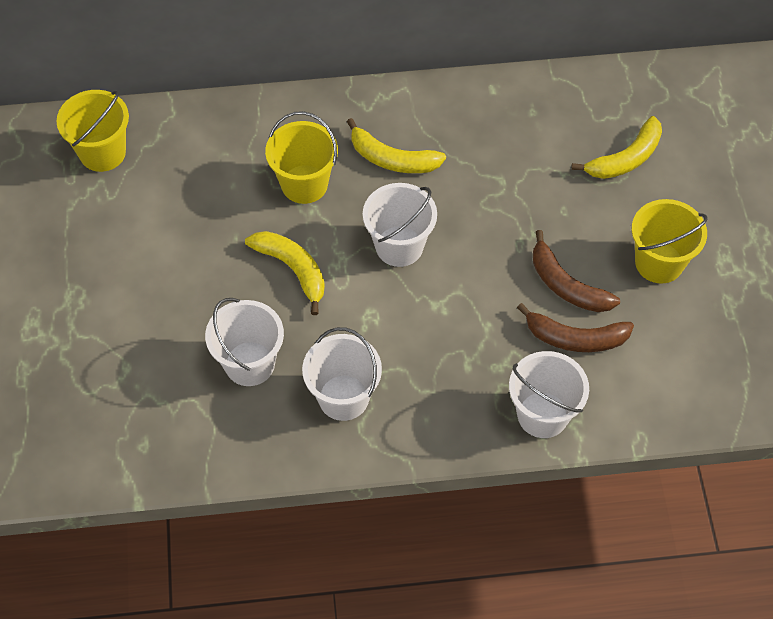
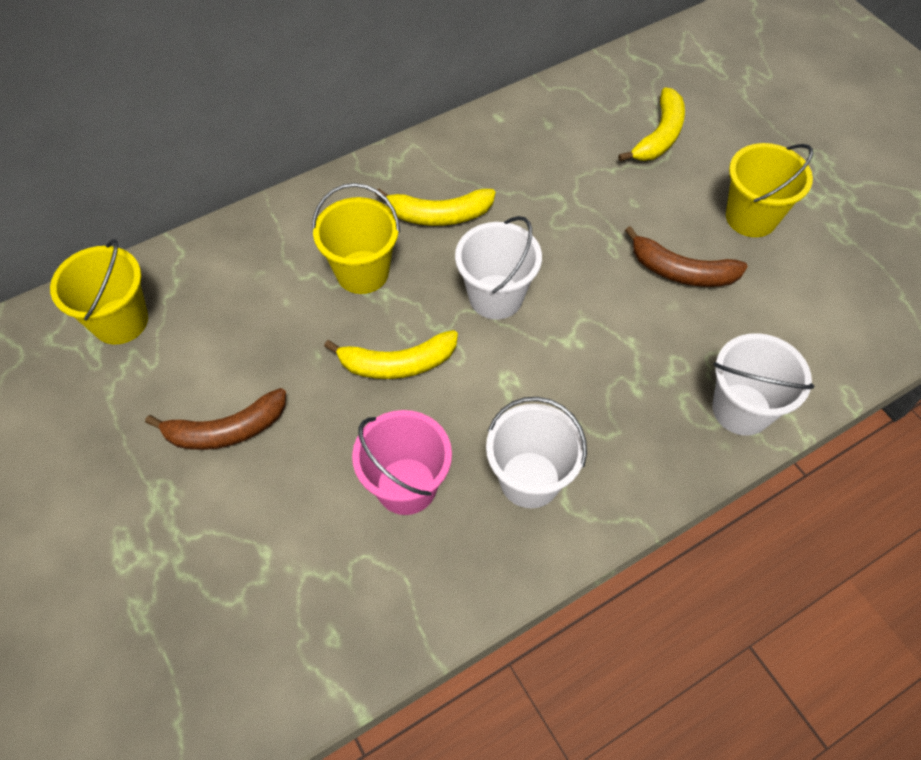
camera: 25 degrees left, 0 degrees up
(249, 363) = (406, 486): white bucket -> pink bucket
(293, 269) = (398, 363): yellow banana -> yellow banana turned 150 degrees clockwise
(575, 338) = (723, 319): brown banana -> brown banana (227, 430)

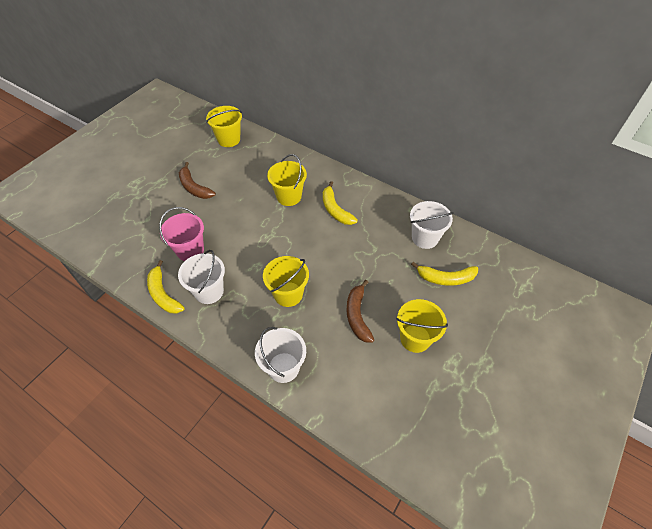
camera: 65 degrees right, 5 degrees down
(398, 363) = (248, 225): yellow banana -> yellow banana (163, 294)
(496, 297) = (300, 246): white bucket -> white bucket (425, 238)
(595, 352) = (288, 294): none -> yellow bucket

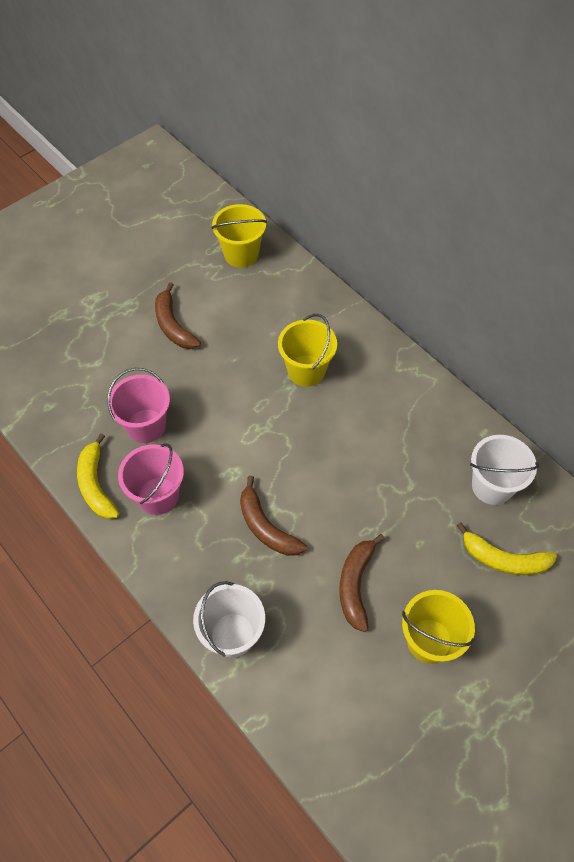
camera: 15 degrees right, 5 degrees up
(209, 291) = (158, 496): white bucket -> pink bucket
(288, 294) = (266, 527): yellow bucket -> brown banana
(335, 210) = (369, 408): yellow banana -> none

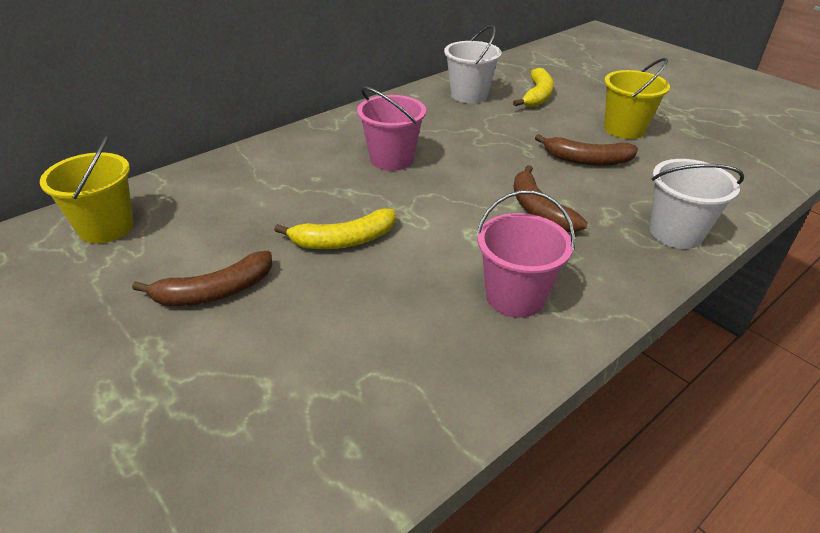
camera: 90 degrees left, 20 degrees down
(96, 485) = (508, 365): yellow banana -> yellow banana (344, 240)
(146, 426) = (400, 314): pink bucket -> pink bucket (392, 159)
(266, 527) = (539, 210): brown banana -> brown banana turned 105 degrees clockwise
(306, 370) = (326, 180): yellow bucket -> none

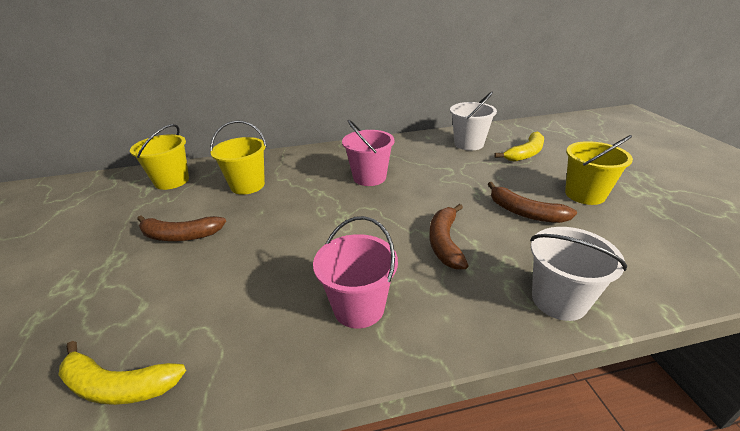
camera: 30 degrees right, 5 degrees down
(238, 205) = (247, 185): none -> yellow bucket
(344, 240) = (284, 225): yellow banana -> yellow banana (118, 386)

